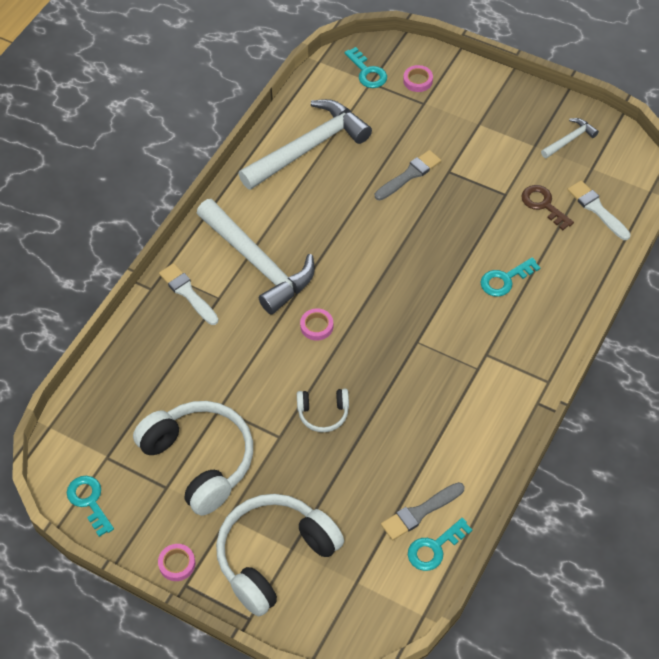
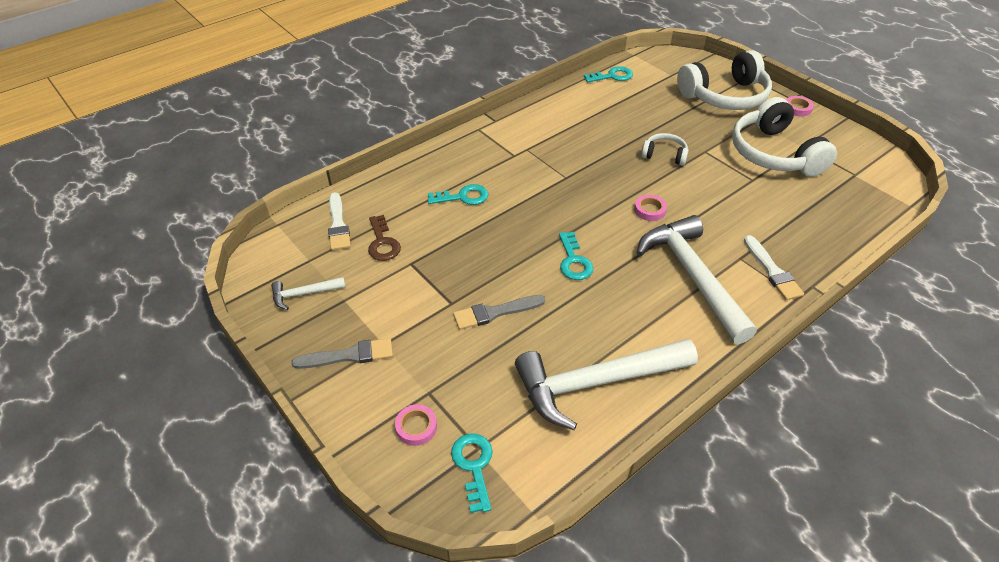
camera: 160 degrees left, 10 degrees down
(89, 501) = (868, 153): turquoise key -> turquoise key (574, 261)
(420, 512) = (614, 92): grey brush -> grey brush (348, 355)

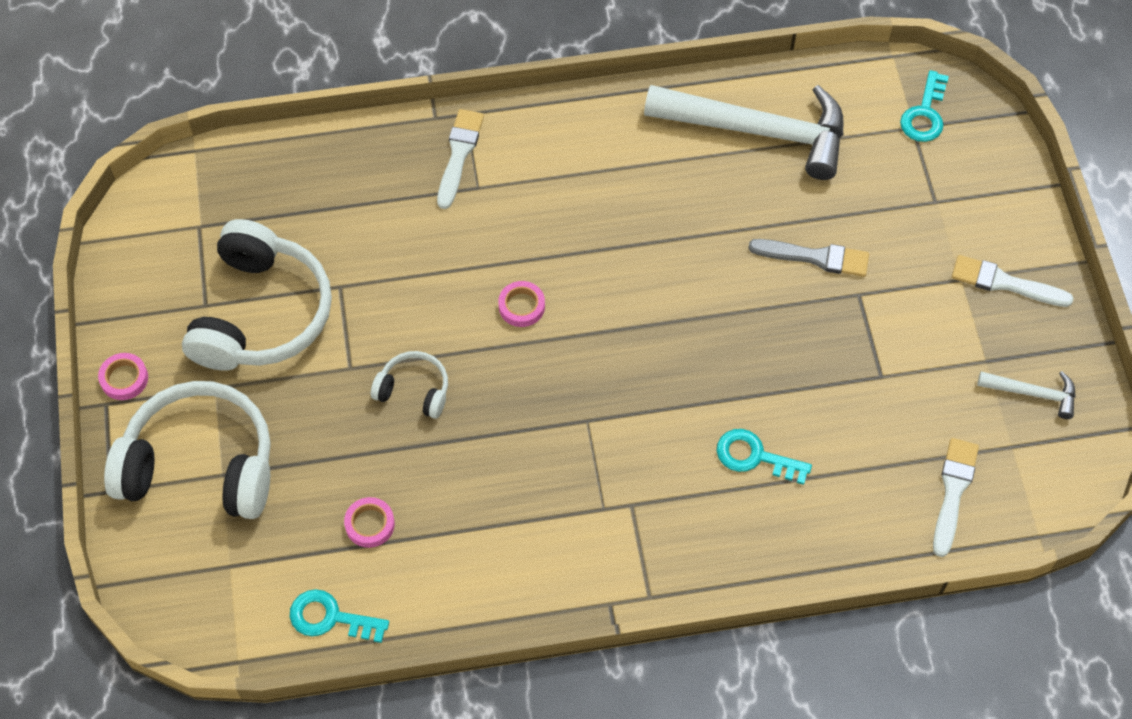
camera: 150 degrees left, 15 degrees up
(348, 355) = (1005, 283): grey brush -> white brush
(382, 243) = (904, 428): brown key -> none
(416, 427) = (963, 173): pink tape -> pink tape (370, 524)
(574, 261) = (677, 279): turquoise key -> none
(664, 155) = (414, 390): white headphones -> white headphones turned 150 degrees clockwise
(692, 276) = (555, 192): white hammer -> none

